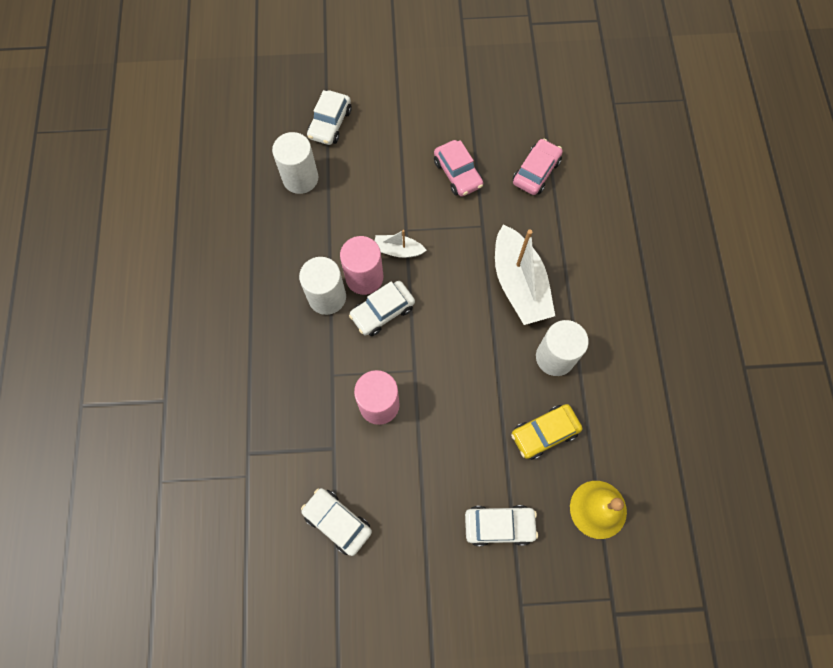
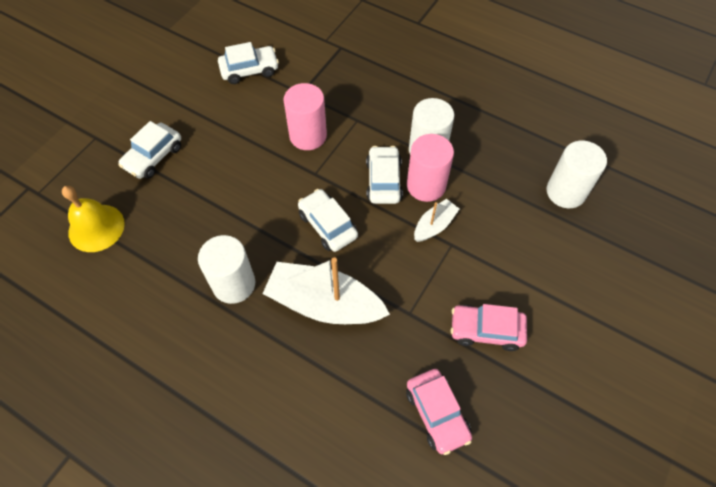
camera: 125 degrees right, 10 degrees down
(330, 123) = (620, 250): white car -> white car (327, 225)
(544, 433) = (183, 230): yellow car -> none

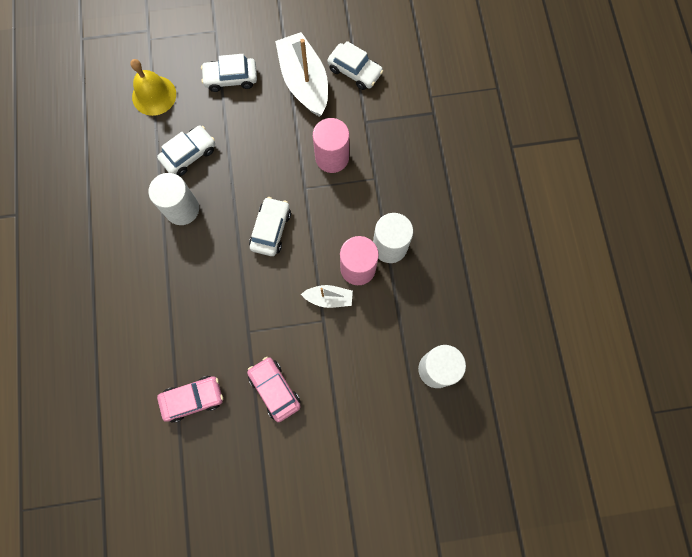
camera: 50 degrees right, 15 degrees up
(324, 303) = (212, 274): white boat -> white boat (304, 82)
(383, 181) = (337, 237): white car -> white car (189, 154)
(437, 413) = (193, 398): pink car -> pink car turned 135 degrees counterclockwise

